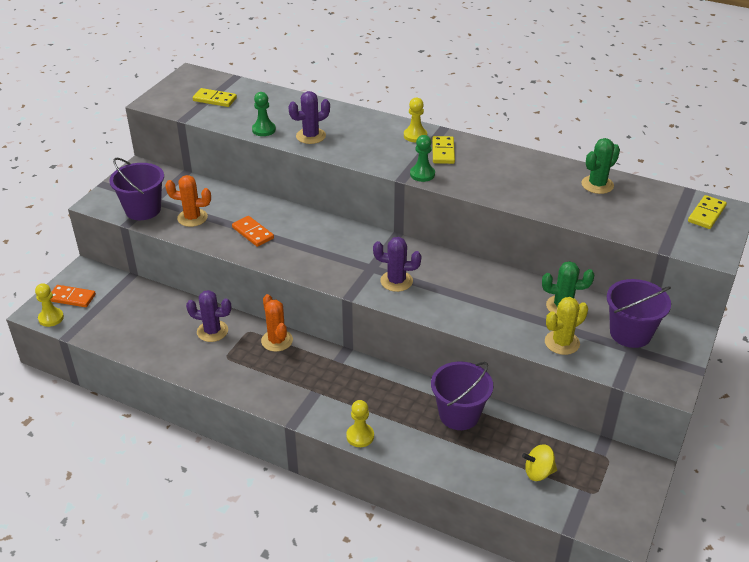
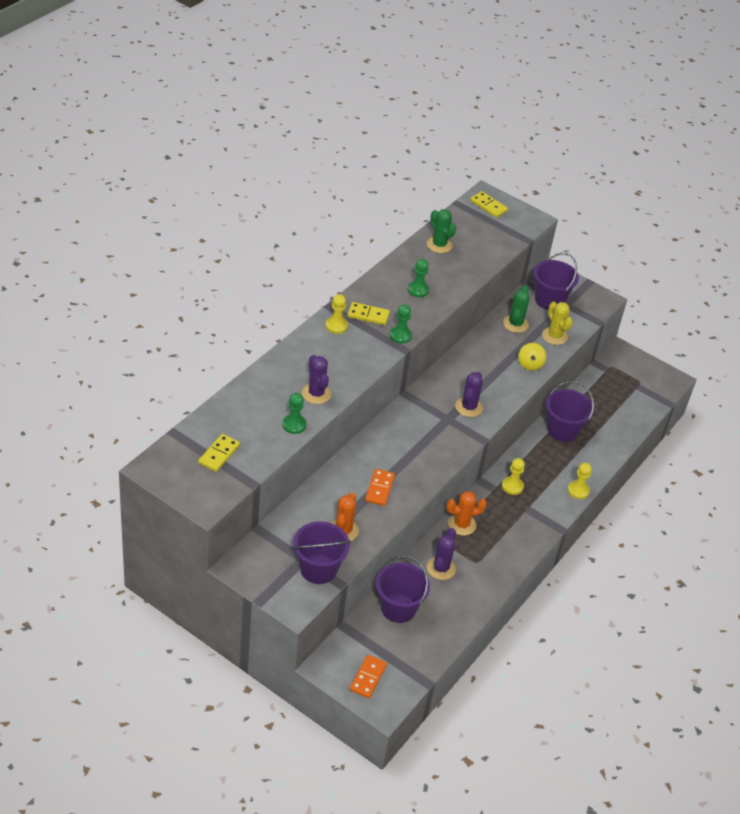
camera: 85 degrees left, 5 degrees up
(51, 318) = (396, 696): yellow pawn -> yellow pawn (512, 486)
(156, 307) = (398, 608): none -> purple bucket
(253, 233) = (379, 488): orange domino -> orange domino turned 45 degrees counterclockwise
(505, 178) = (418, 290): none -> green pawn
(538, 472) = (621, 404): yellow spinning top -> yellow spinning top (530, 364)

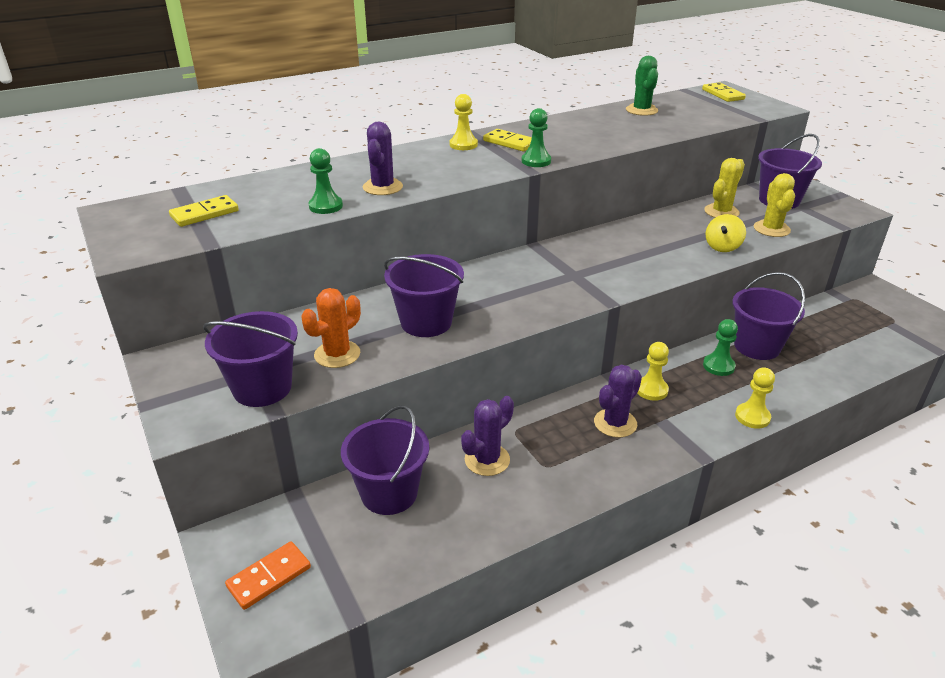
camera: 30 degrees right, 10 degrees down
(379, 488) = (426, 322): orange domino -> purple bucket
(418, 290) = (589, 134): green pawn -> green pawn (718, 366)
(462, 524) = (551, 415): orange cactus -> none
(468, 407) = (611, 270): purple cactus -> purple cactus (615, 423)
(515, 324) = (721, 212): green cactus -> yellow cactus

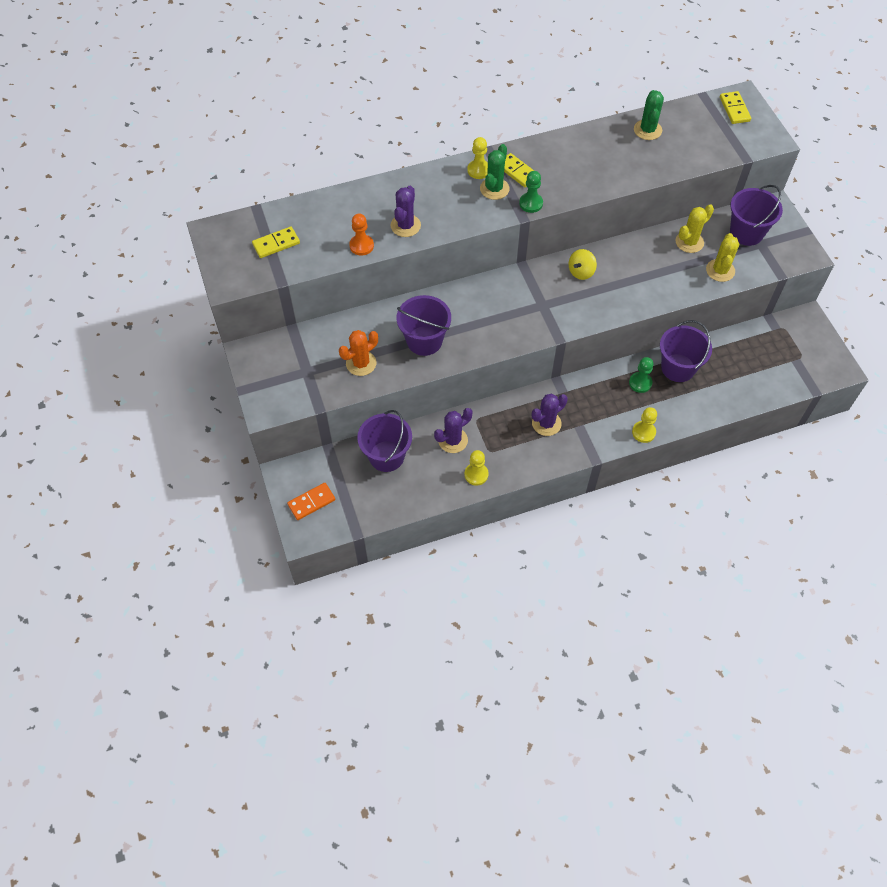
camera: 10 degrees right, 25 degrees up
(262, 388) = (312, 386): purple bucket -> none
(326, 206) = (361, 246): green pawn -> orange pawn
(487, 155) = (494, 189): none -> green cactus
(651, 390) = (582, 398): yellow pawn -> yellow pawn (476, 474)
(722, 247) = (669, 288): yellow spinning top -> yellow spinning top (581, 272)

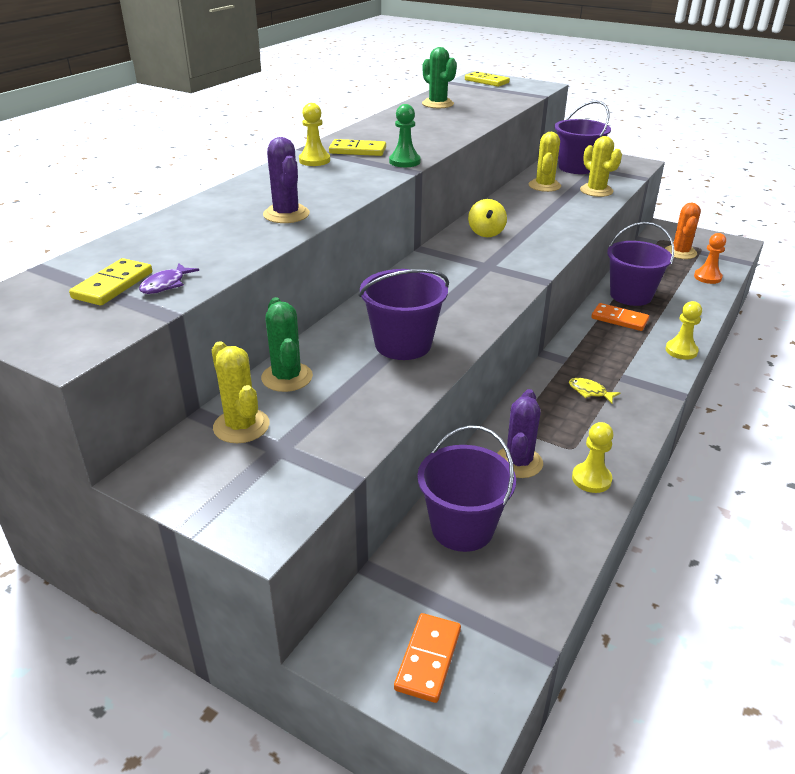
camera: 40 degrees left, 25 degrees down
(298, 258) = (166, 285): none -> purple fish
(303, 347) = (241, 426): none -> yellow cactus
(361, 246) = (250, 245): orange pawn -> orange pawn (707, 277)
(361, 363) = (350, 401): orange cactus -> orange cactus (680, 252)
(494, 189) = (351, 165): green cactus -> green cactus (287, 377)
(546, 423) = (589, 392): purple cactus -> yellow fish
(640, 383) = (619, 319): green pawn -> orange domino

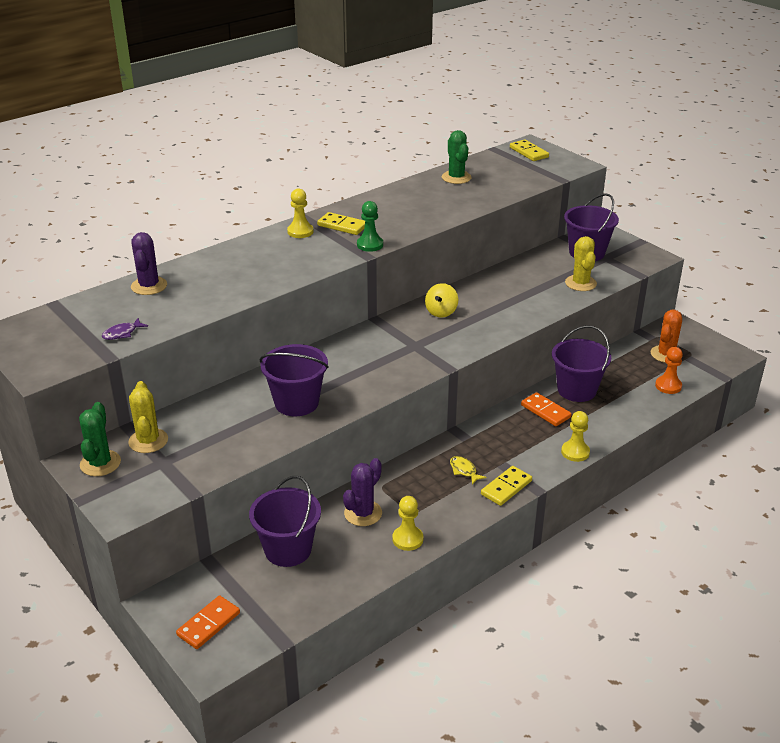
camera: 20 degrees right, 0 degrees up
(113, 285) = (90, 327): yellow domino -> yellow domino (506, 487)
(286, 214) = (240, 285): purple cactus -> purple cactus (149, 286)
(287, 377) = (199, 411): green cactus -> green cactus (100, 463)
(544, 186) = (536, 269): yellow cactus -> none

